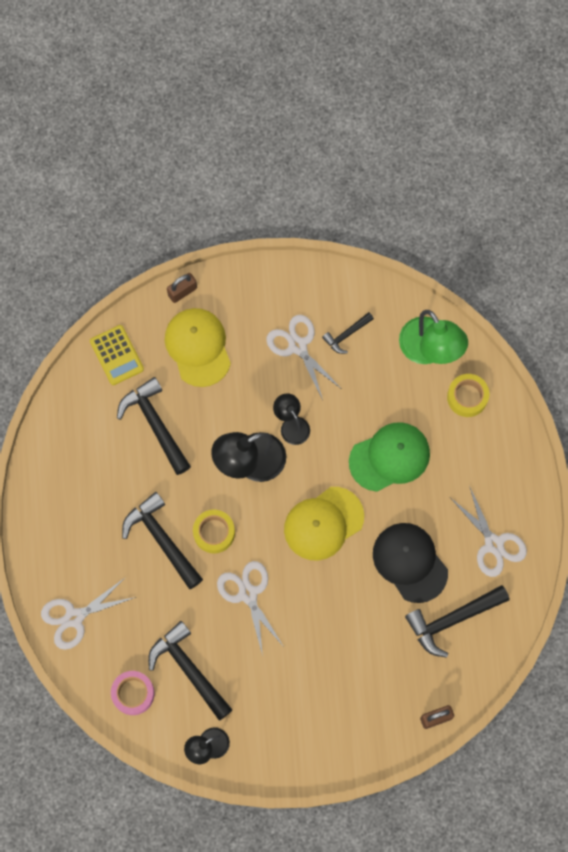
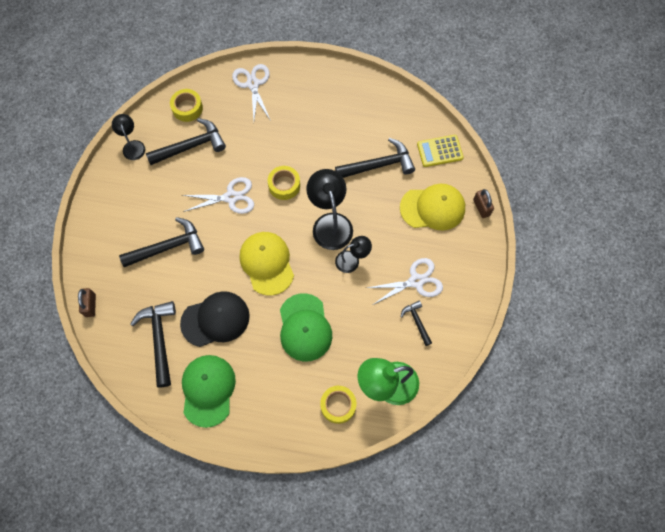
camera: 105 degrees right, 5 degrees down
(133, 693) = (187, 108): pink tape -> yellow tape
(162, 539) = (290, 150): black hammer -> black hammer (168, 247)
(493, 544) = (208, 390): white scissors -> green cap

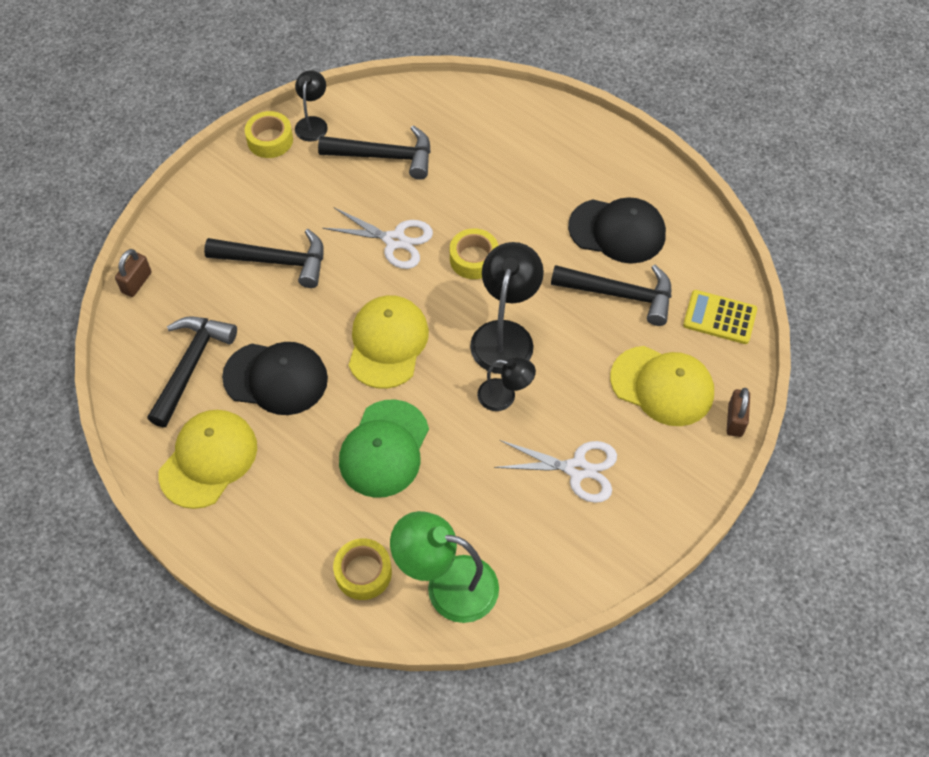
camera: 30 degrees right, 10 degrees down
(187, 108) = (410, 110): yellow tape -> yellow tape (270, 140)
(208, 390) = (208, 459): green cap -> yellow cap
(253, 84) = (513, 119): white scissors -> none
(354, 126) = (617, 231): none -> black cap
(417, 321) = (544, 523): black hammer -> none

